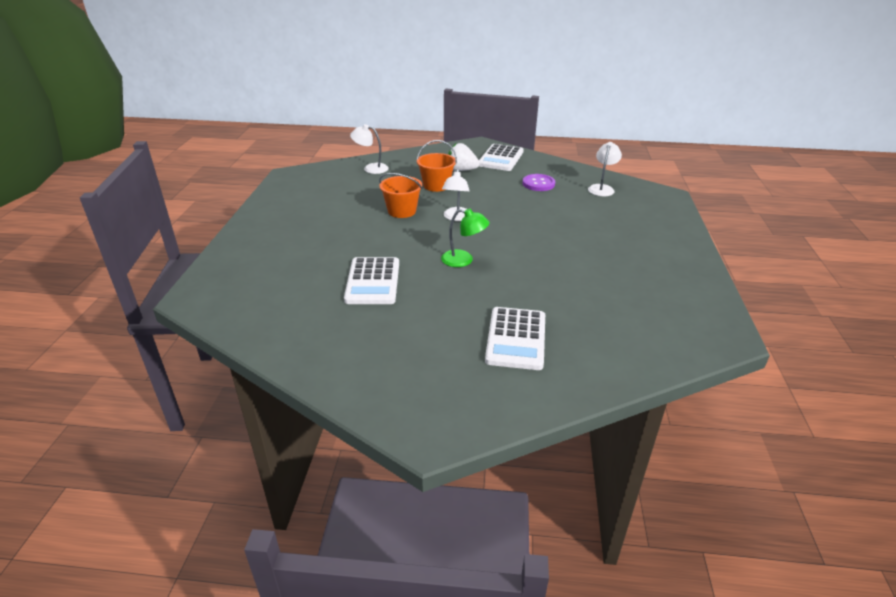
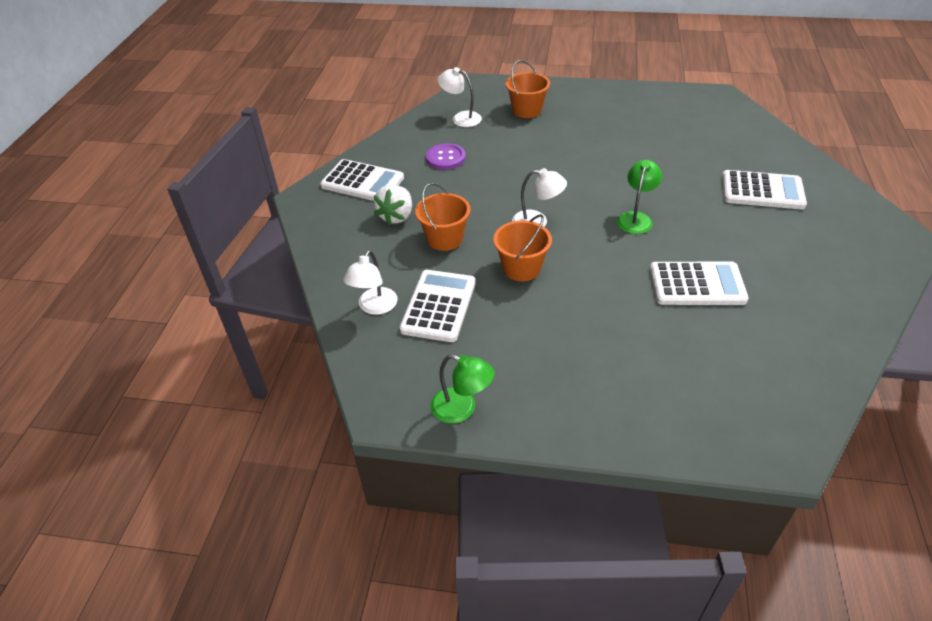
camera: 85 degrees left, 10 degrees up
(281, 193) = (462, 409): none -> green lamp
(368, 185) = (438, 306): none -> white calculator
(629, 216) = (527, 110): none -> orange bucket

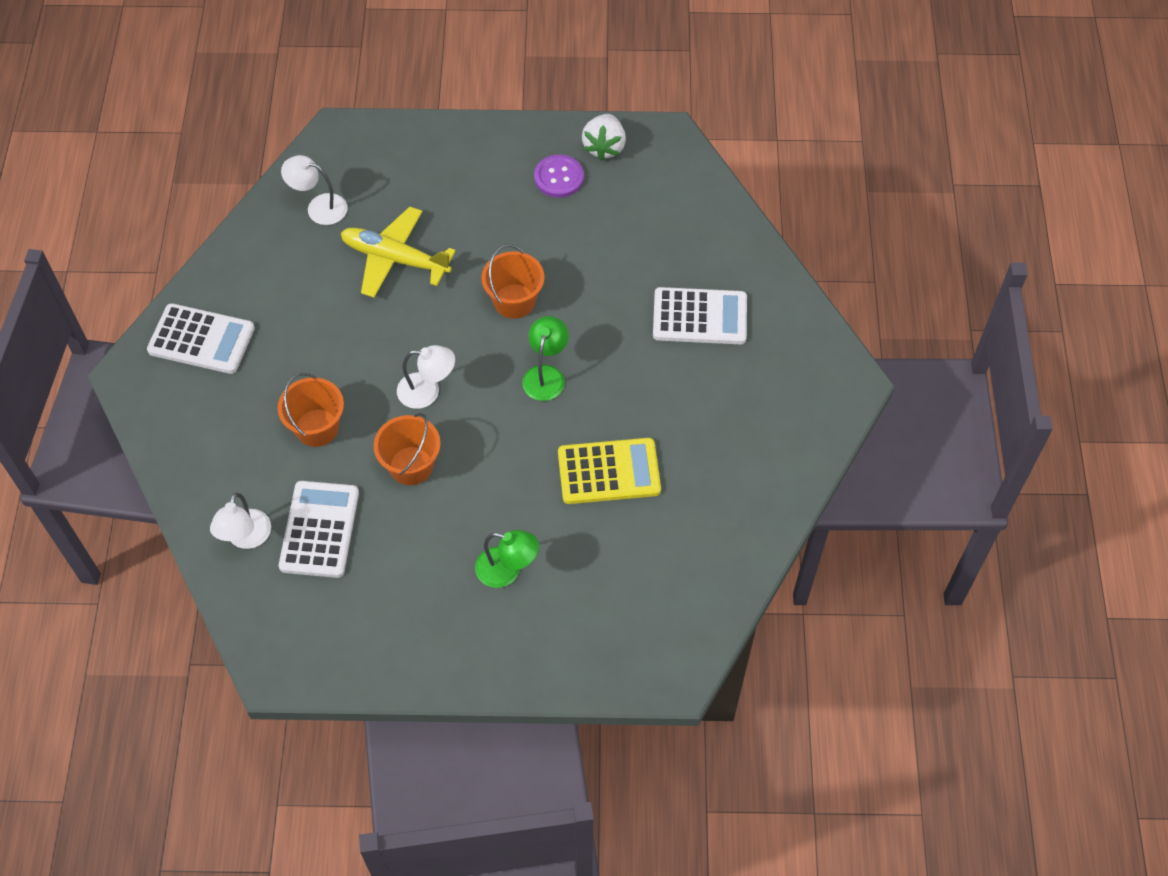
camera: 10 degrees left, 15 degrees up
(396, 216) = (253, 396): white strawberry -> white strawberry (604, 147)
(445, 158) = (305, 287): purple button -> purple button (559, 177)
(462, 409) = (356, 660): green lamp -> green lamp (507, 570)
(515, 146) = (395, 259): none -> yellow plane
(527, 110) = (408, 185): orange bucket -> orange bucket (514, 301)
(697, 284) = (609, 471): white calculator -> yellow calculator

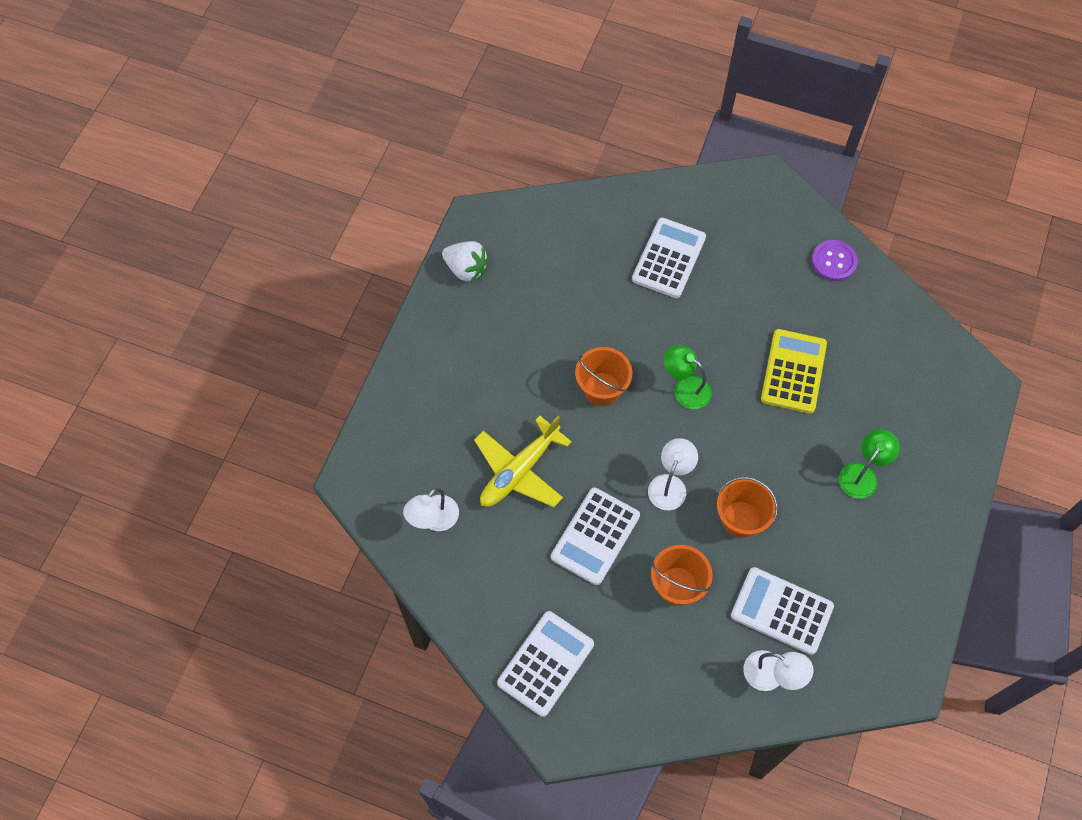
camera: 70 degrees left, 5 degrees up
(347, 342) = (595, 536): none -> white calculator
(559, 177) = (484, 314): purple button -> purple button (833, 261)

